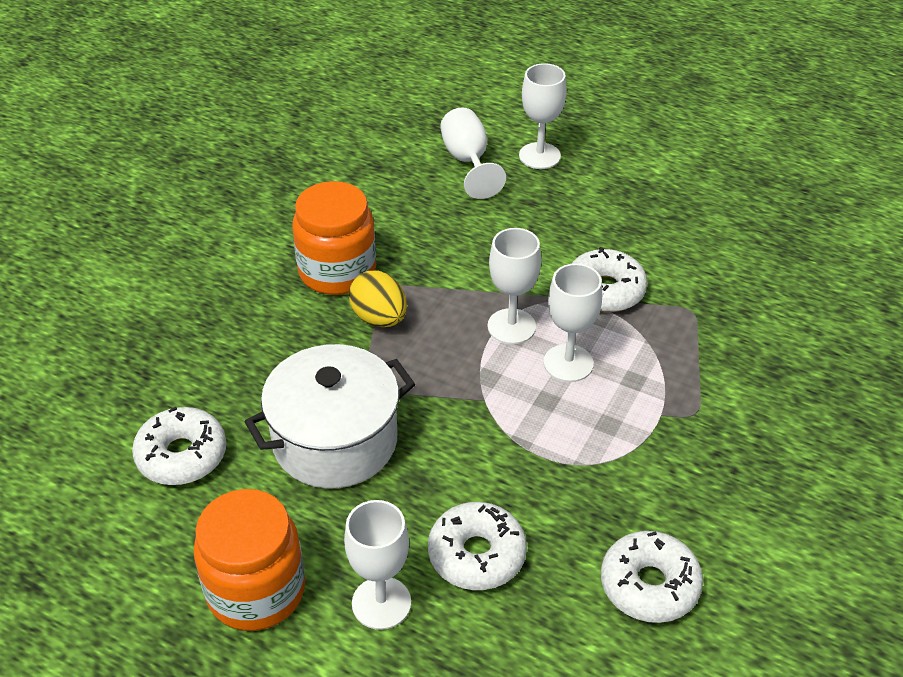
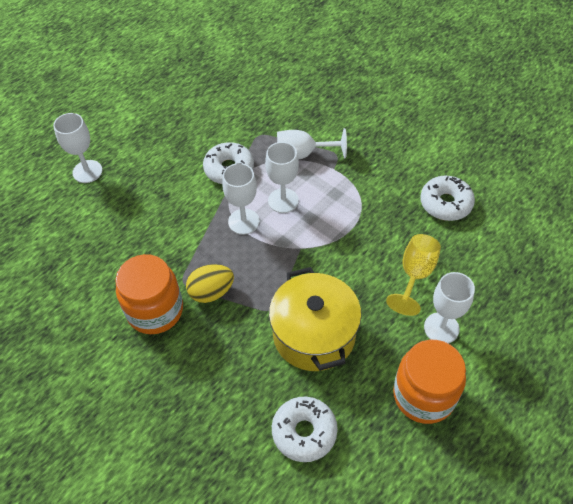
camera: 75 degrees left, 10 degrees up
(335, 441) = (314, 334): white pot -> yellow pot
(468, 161) = (72, 212): white goblet -> white goblet (302, 154)
(476, 555) = (415, 275): white donut -> yellow goblet

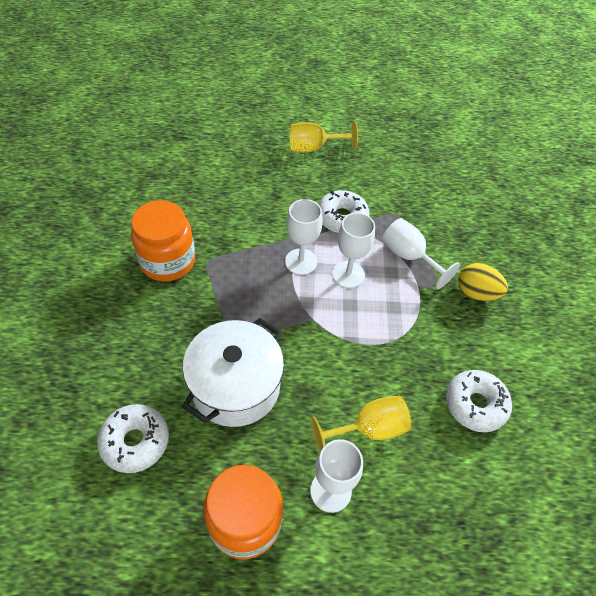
camera: 45 degrees right, 0 degrees up
(87, 171) = (252, 138): white goblet -> none
(142, 139) = (314, 148): none -> yellow goblet
(211, 292) = (215, 285): yellow egg -> yellow egg (476, 293)
(314, 334) = (235, 386): yellow pot -> white pot

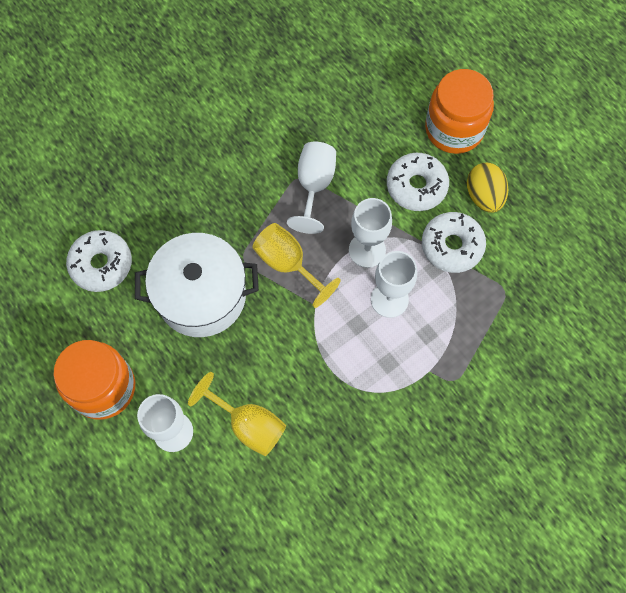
camera: 55 degrees right, 15 degrees up
(168, 261) = (270, 148): orange jar -> orange jar (454, 129)
(314, 148) = (519, 155): yellow goblet -> yellow goblet (288, 264)
(409, 257) = (461, 337): white goblet -> white goblet (314, 186)
(475, 404) = (344, 497): white donut -> white donut (416, 186)
(476, 293) = (473, 426): yellow egg -> yellow egg (484, 196)

